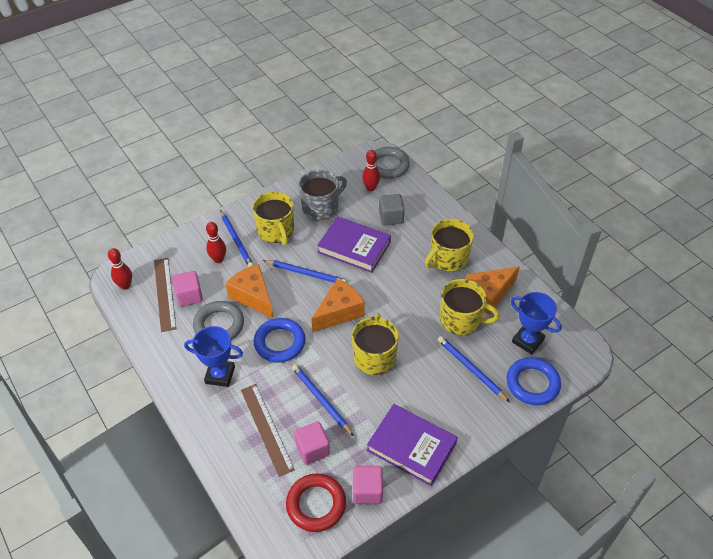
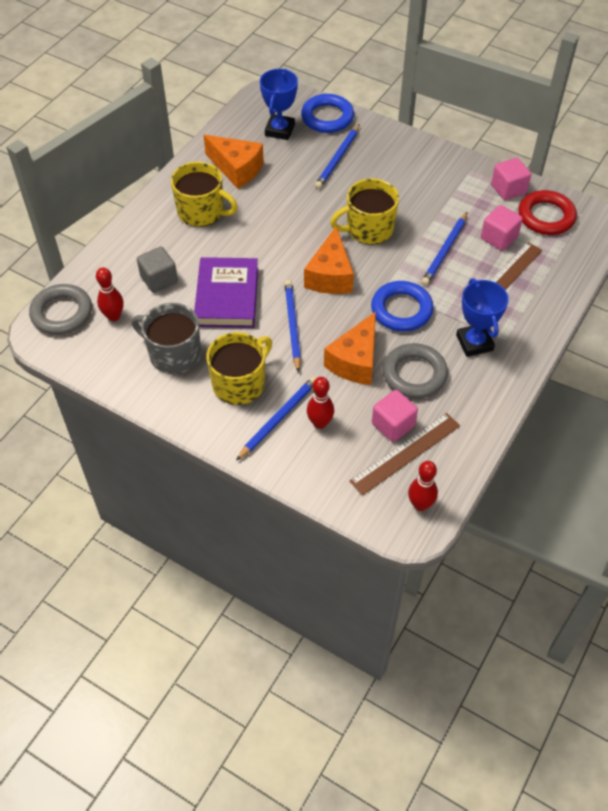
camera: 115 degrees left, 5 degrees up
(339, 312) = (330, 276): orange cheese -> orange cheese turned 105 degrees counterclockwise
(411, 447) = (446, 175): purple book -> none
(461, 320) = (282, 180): yellow mug -> none

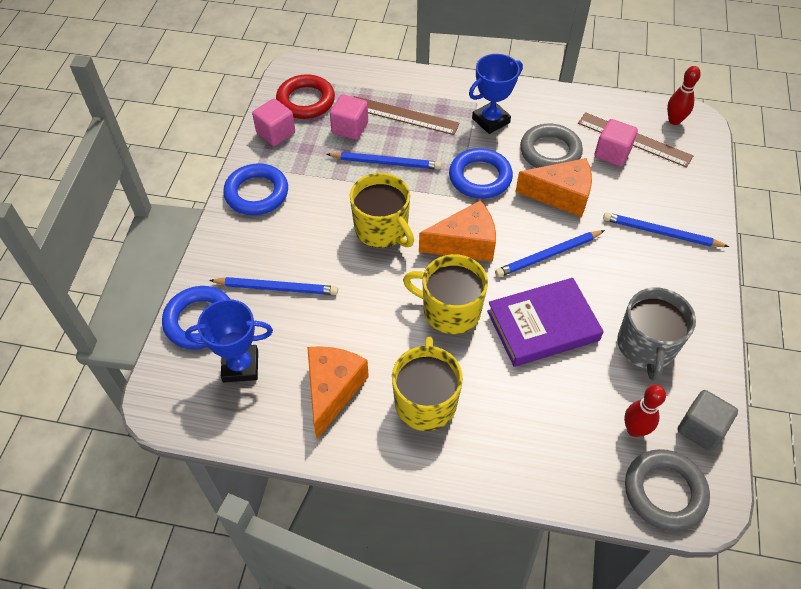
camera: 110 degrees left, 0 degrees up
(159, 279) = (555, 404): grey cube -> grey cube (701, 428)
(240, 383) = (643, 275): yellow mug -> yellow mug (450, 310)
(320, 423) = (644, 202): red bowling pin -> none
(439, 165) = (257, 193): none -> blue ring

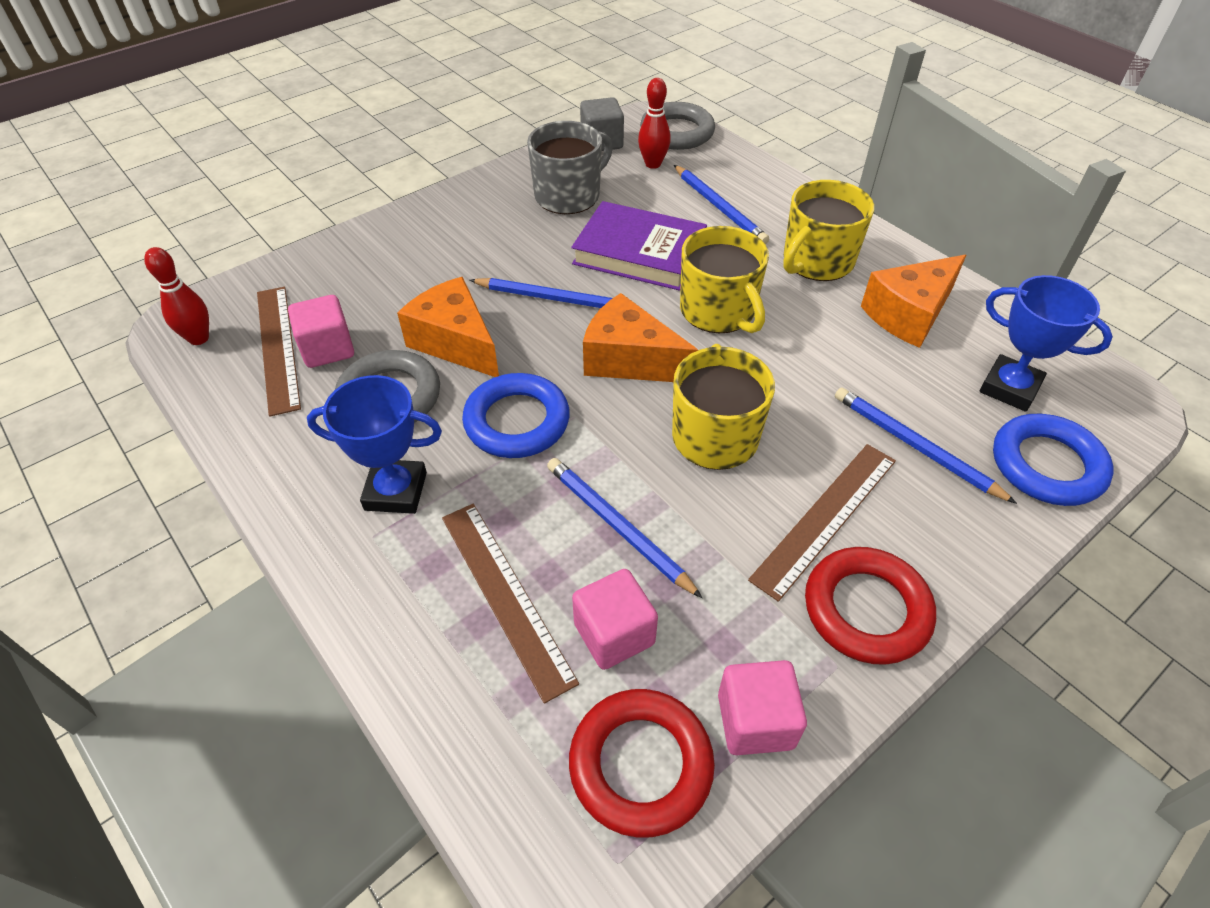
camera: 140 degrees left, 5 degrees down
(257, 193) = (866, 609): blue ring -> red ring
(299, 221) = (825, 518): none -> brown ruler
(661, 233) = (417, 253): blue pencil -> blue pencil (719, 207)

